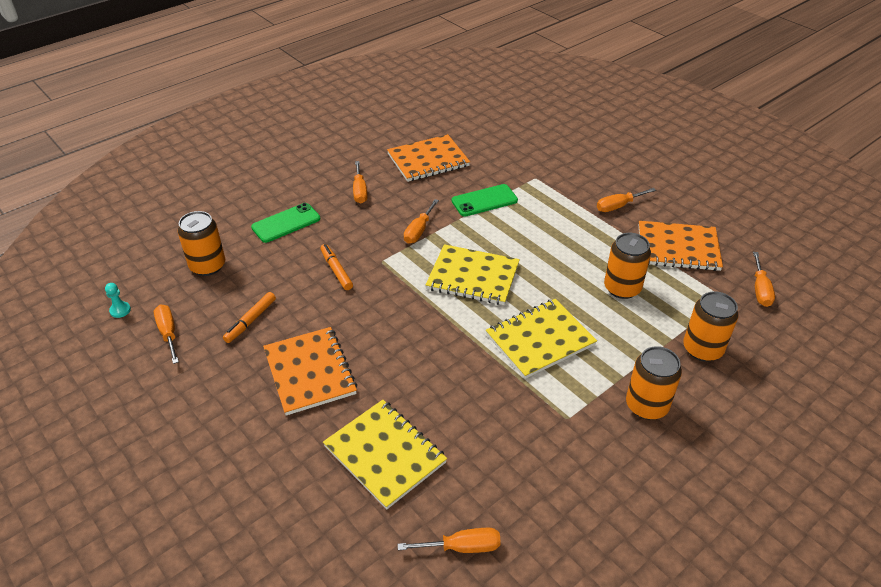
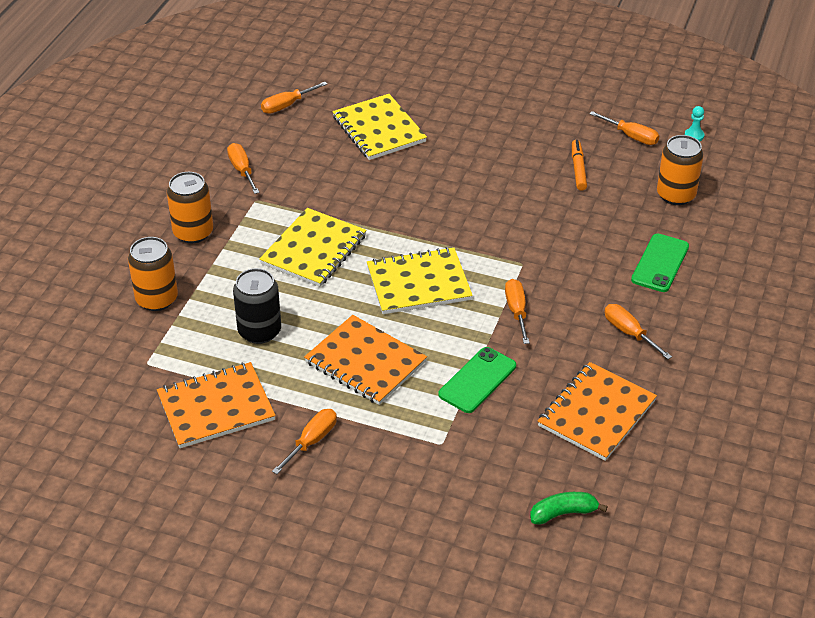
camera: 150 degrees right, 0 degrees up
(310, 372) = (487, 154): orange notebook -> orange notebook (365, 362)
(336, 270) = (555, 237): orange marker -> none
(385, 454) = (379, 129): yellow notebook -> yellow notebook turned 45 degrees clockwise
(492, 128) = (563, 513): none -> green banana
(622, 288) = (259, 331): orange can -> black can
(760, 290) = (109, 388): orange screwdriver -> orange screwdriver (242, 170)

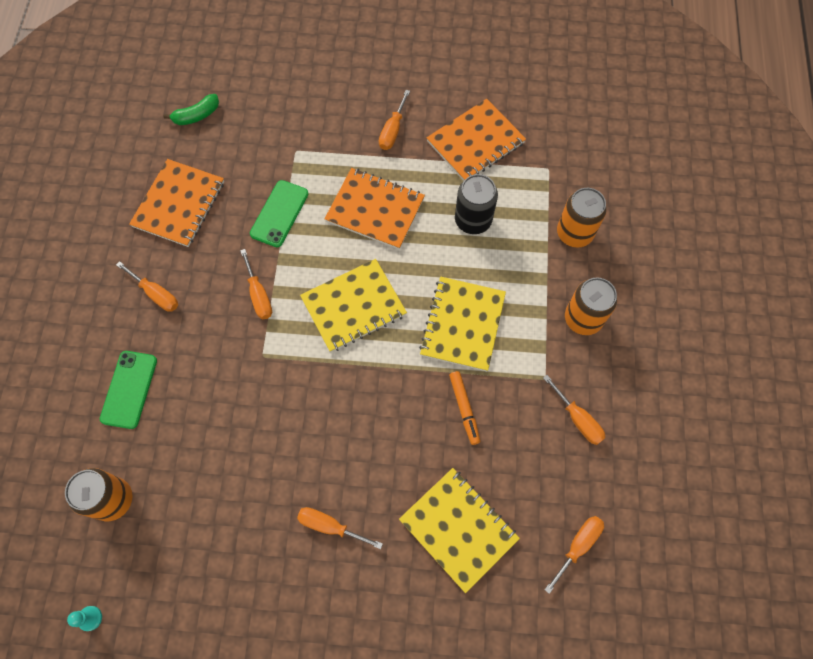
camera: 165 degrees right, 25 degrees up
(578, 169) = (222, 516): orange marker -> orange marker (464, 409)
(631, 136) = (165, 596): orange screwdriver -> orange screwdriver (330, 526)

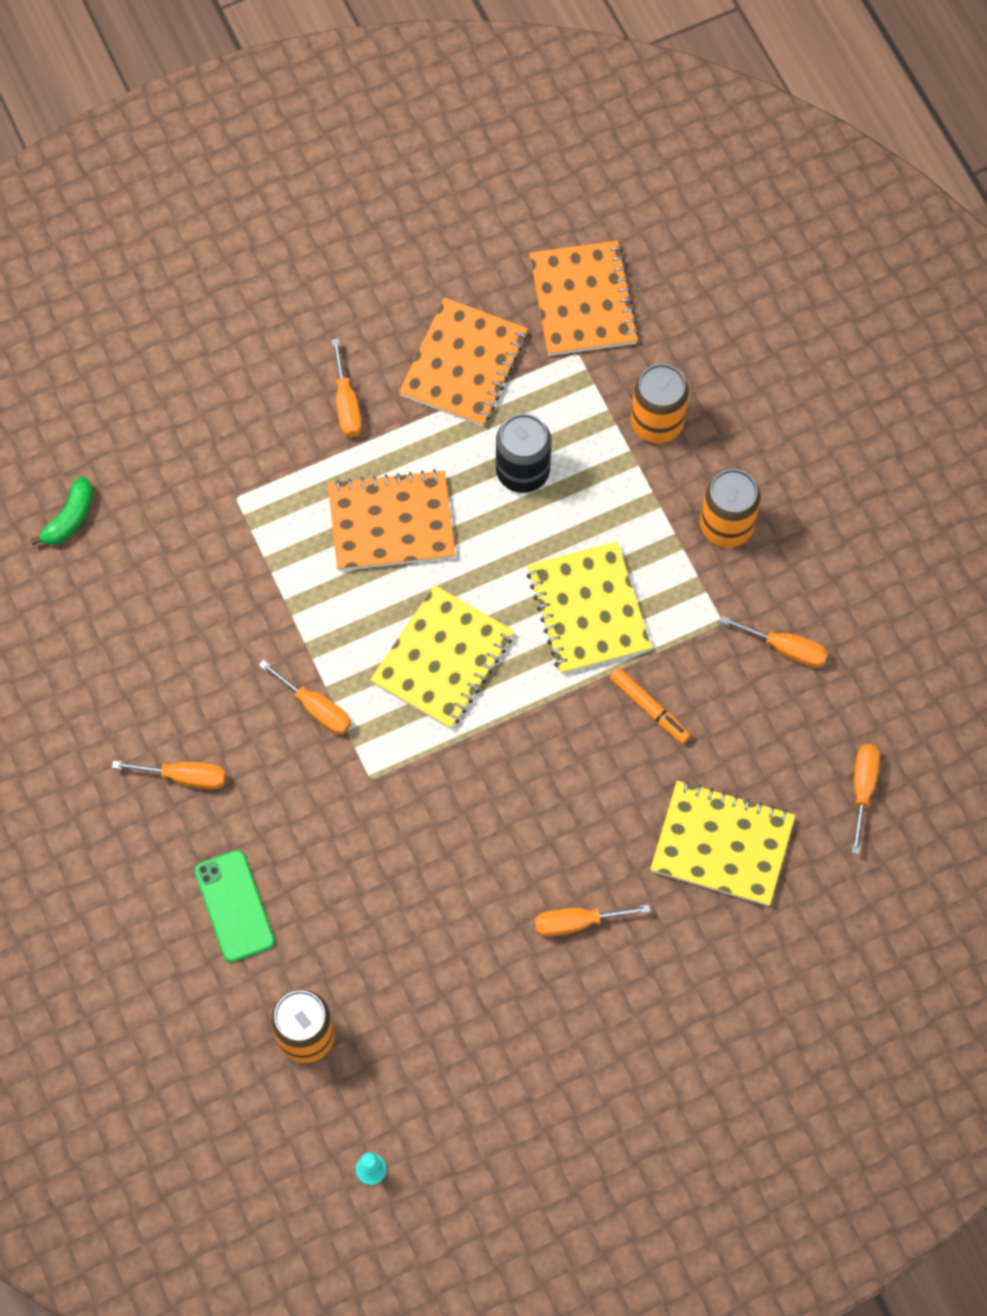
camera: 30 degrees left, 0 degrees up
(179, 204) = (132, 649): orange notebook -> orange notebook (583, 301)
(279, 213) = (272, 592): green phone -> none

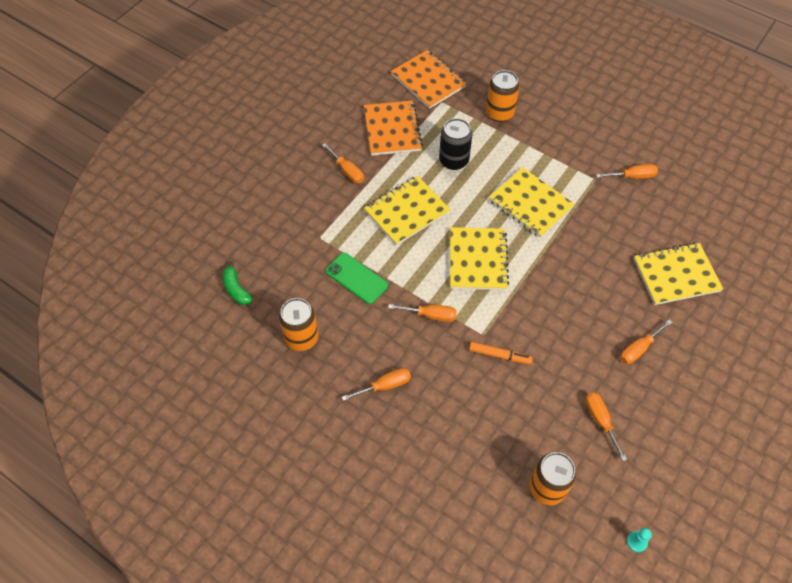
camera: 30 degrees left, 10 degrees down
(70, 518) = (236, 289): green banana -> green banana turned 150 degrees clockwise
(234, 906) = (459, 439): green phone -> green phone (356, 278)
(391, 523) = (407, 212): orange notebook -> yellow notebook
(649, 708) = (593, 232): orange marker -> orange marker (500, 355)
(726, 525) = (564, 139): orange can -> orange can (301, 338)
(862, 789) = (716, 218): orange screwdriver -> orange screwdriver (600, 421)

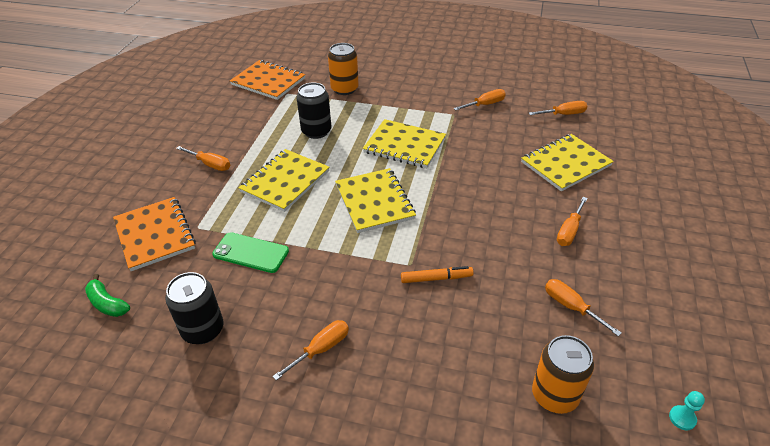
camera: 20 degrees left, 15 degrees down
(301, 338) = (203, 330): orange can -> black can
(392, 129) = (246, 123): orange notebook -> orange notebook (155, 235)
(431, 315) = (346, 263): orange screwdriver -> orange screwdriver (563, 114)

